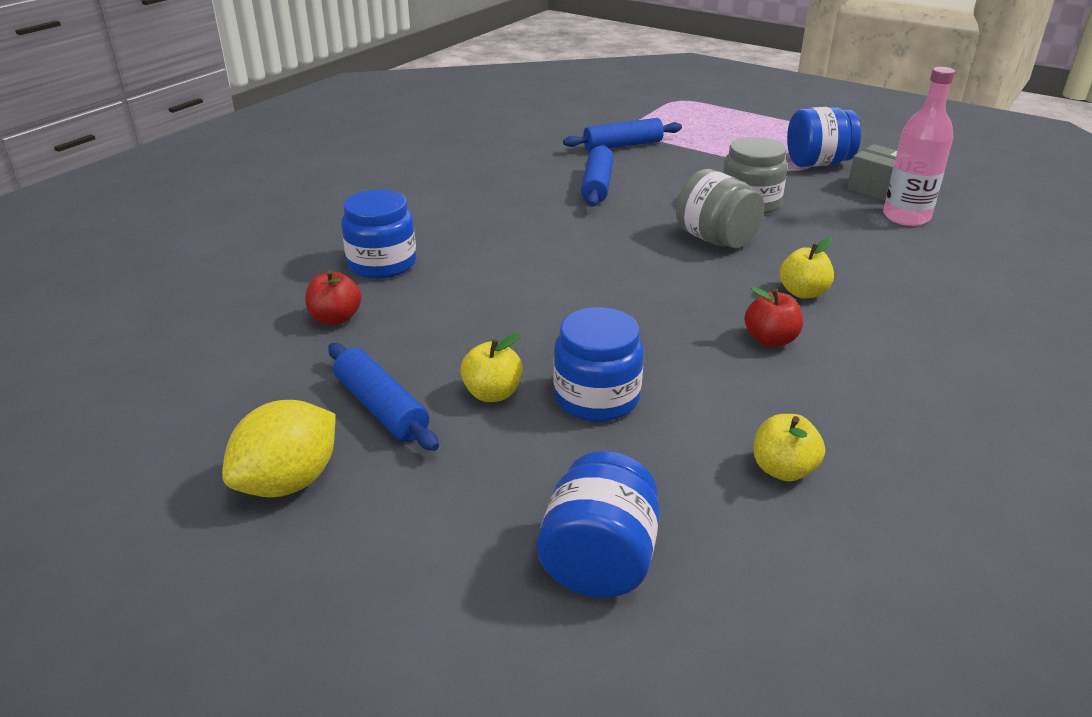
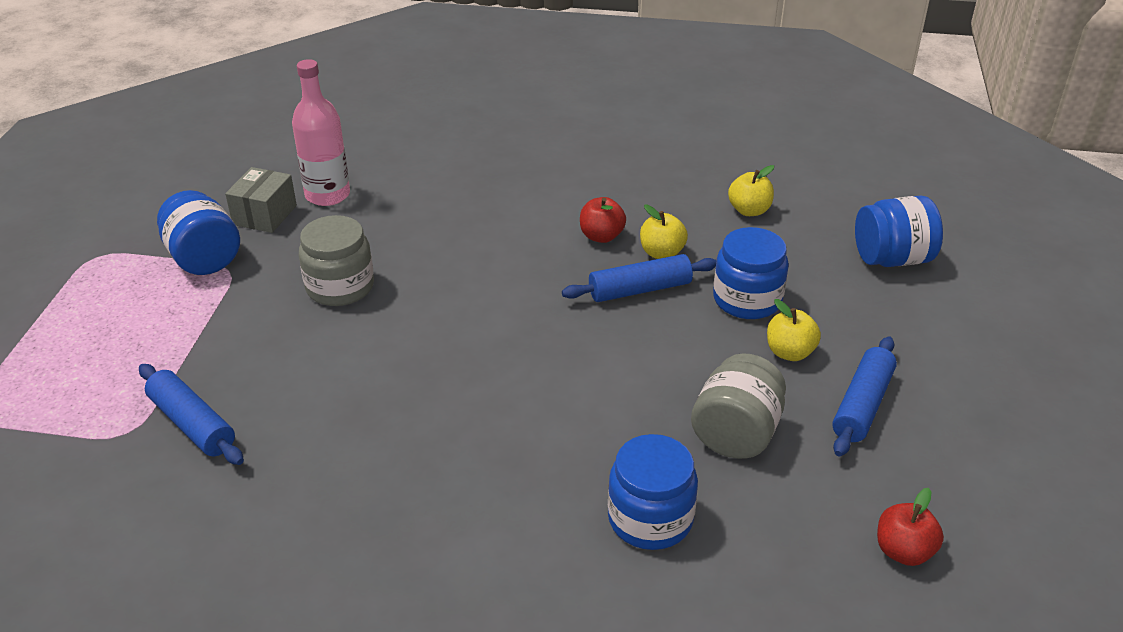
camera: 115 degrees left, 5 degrees up
(289, 482) = (977, 415): yellow lemon -> none
(335, 318) = (776, 501): red apple -> red apple (903, 551)
(597, 186) = (343, 410): blue rolling pin -> blue rolling pin (640, 289)
(715, 239) = (440, 293): grey jar -> grey jar (736, 434)
(803, 292) = (514, 231): yellow apple -> yellow apple (662, 253)

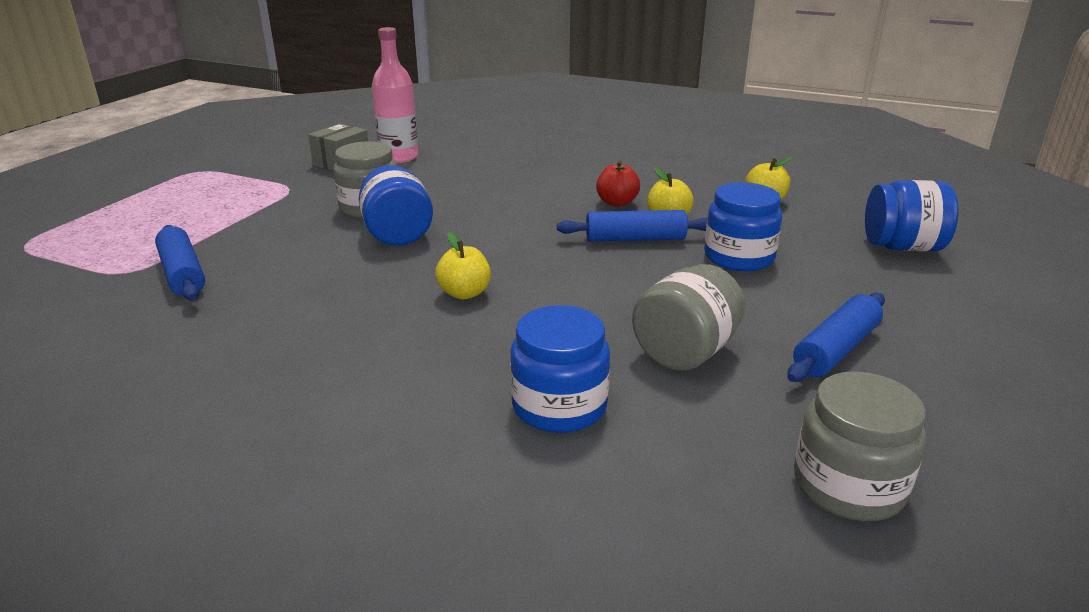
camera: 15 degrees right, 10 degrees down
(204, 259) = (276, 181): blue jar -> blue jar (397, 234)
(789, 352) = (768, 299): yellow apple -> yellow apple (464, 293)
(903, 551) = (848, 486): red apple -> grey jar

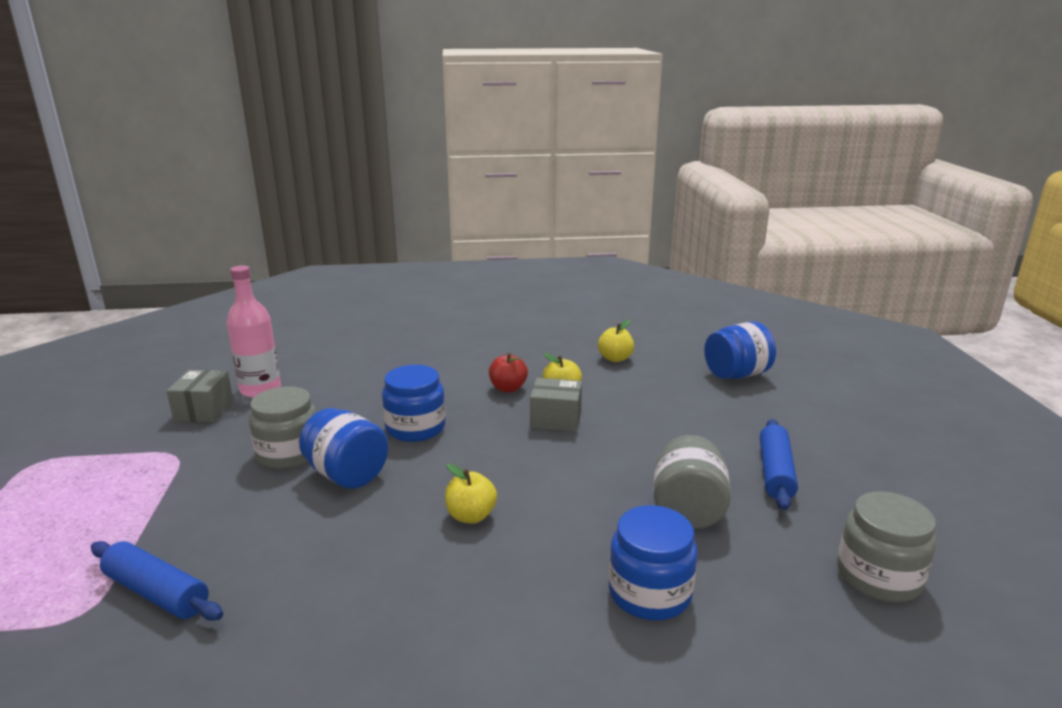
camera: 30 degrees left, 5 degrees down
(635, 239) = (556, 419): blue rolling pin -> grey box
(739, 257) = (644, 414): blue jar -> blue jar (415, 428)

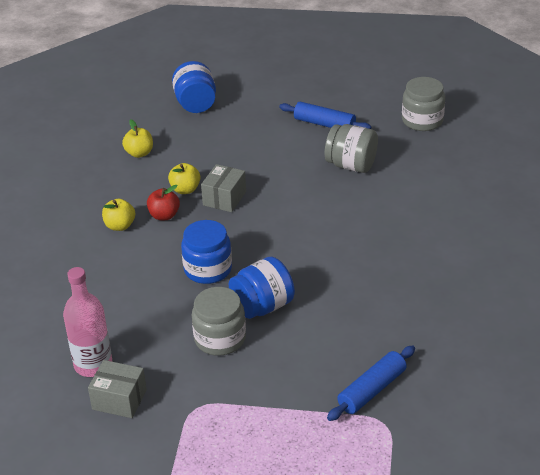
camera: 75 degrees left, 15 degrees up
(471, 516) = (331, 250): yellow apple -> yellow apple (120, 226)
(649, 593) = (417, 194): blue jar -> none

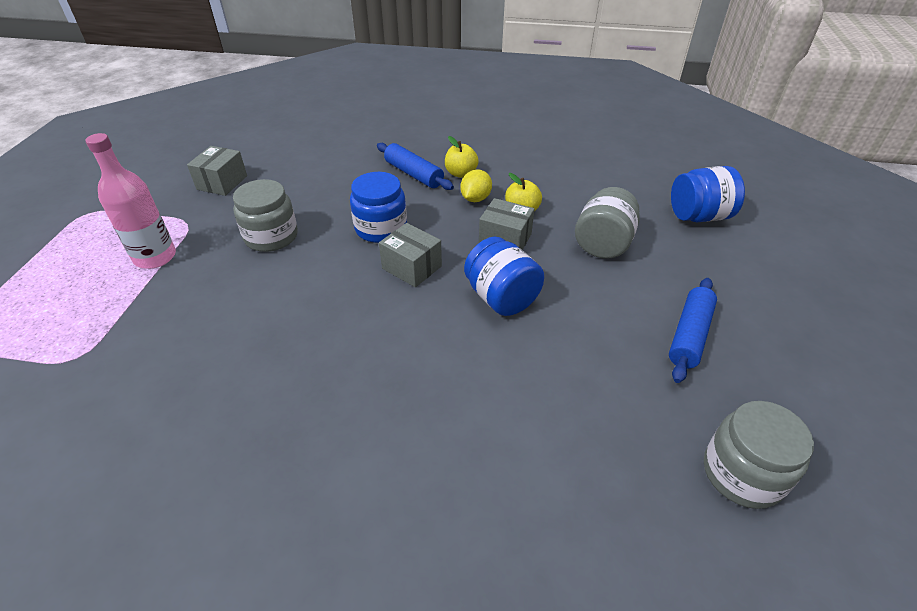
camera: 90 degrees right, 5 degrees up
(93, 365) = (271, 168): pink bottle -> pink bottle (155, 257)
(139, 153) = (587, 180): yellow apple -> none
(164, 215) = (475, 199): red apple -> yellow lemon
(261, 246) = (412, 267): none -> grey box
(262, 306) = (309, 266): blue jar -> blue jar (501, 298)
(351, 165) = (586, 360): grey jar -> grey jar (603, 244)
(371, 390) = (132, 350): blue rolling pin -> blue rolling pin (414, 174)

